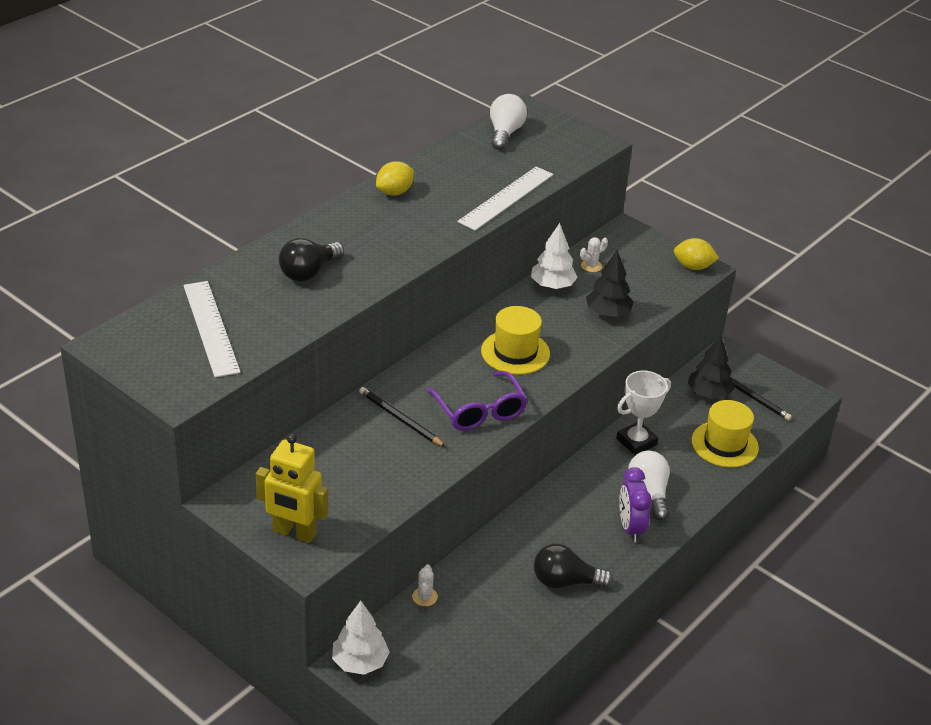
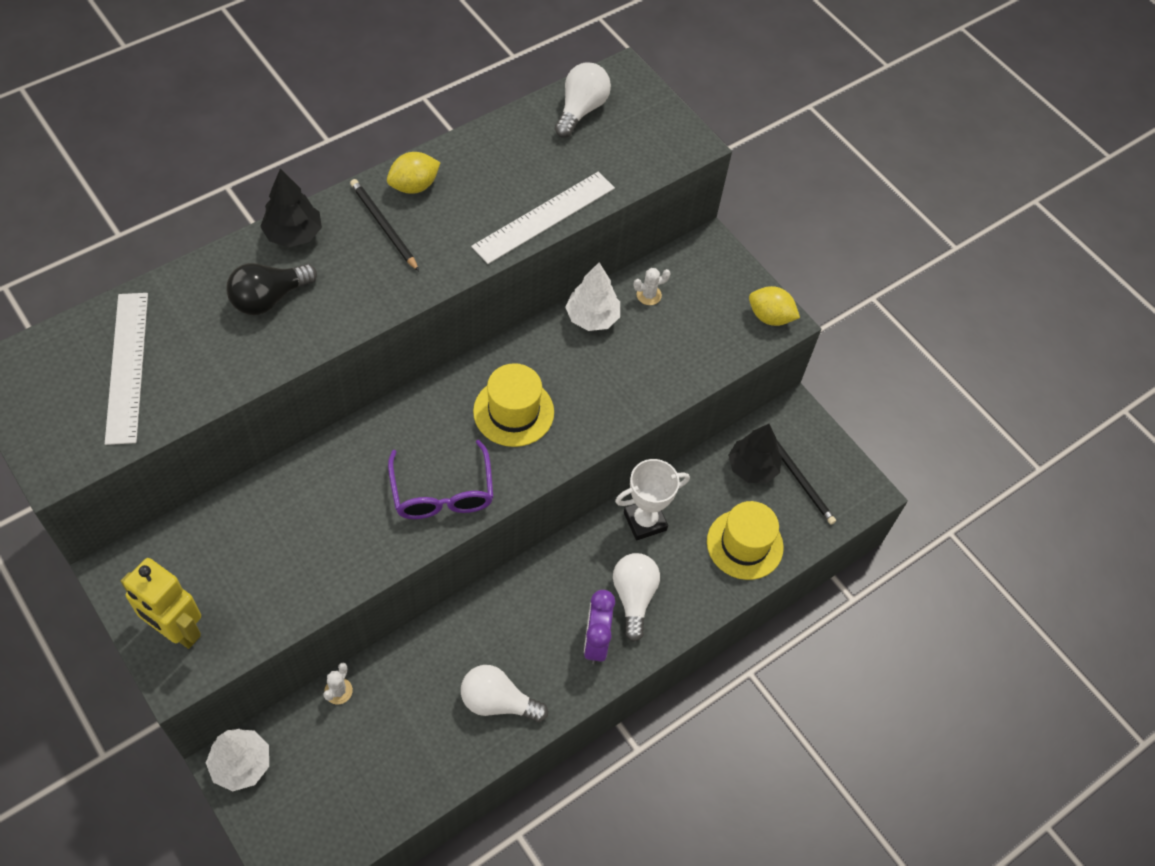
camera: 10 degrees right, 20 degrees up
(400, 419) = (348, 487): black pencil -> black pencil (383, 226)
(565, 582) = (497, 702): black light bulb -> white light bulb
(608, 313) = (642, 371): black tree -> black tree (293, 234)

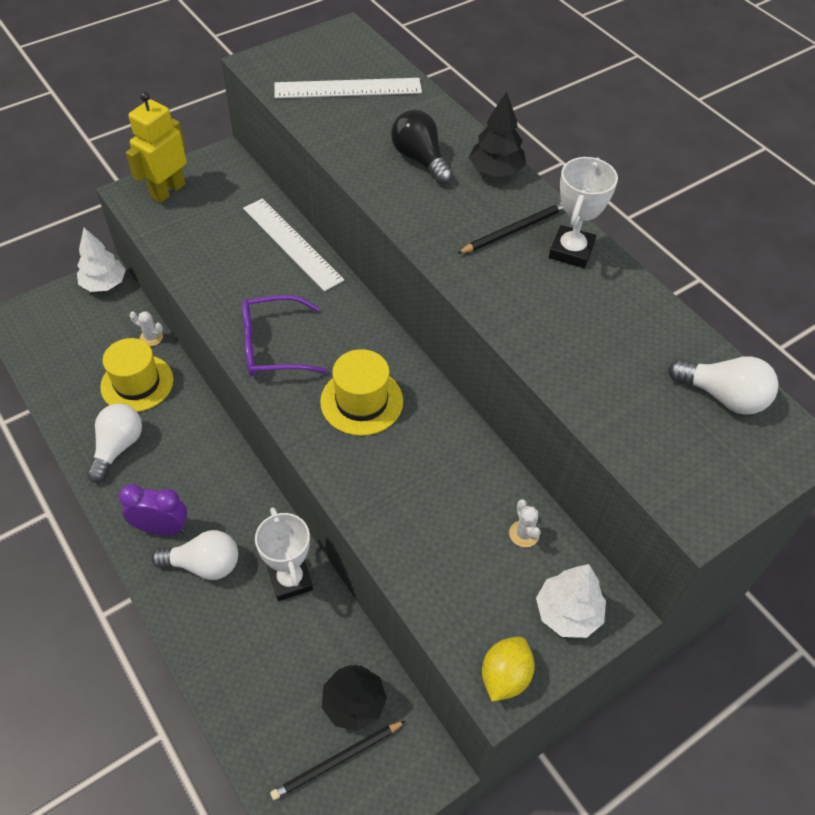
camera: 95 degrees right, 5 degrees down
(414, 186) = (571, 251): yellow lemon -> white trophy
(544, 217) = (546, 357): white ruler -> white ruler (292, 243)
(592, 317) = (485, 474): white tree -> white tree (567, 613)
(744, 544) = (254, 685): yellow hat -> yellow hat (137, 383)

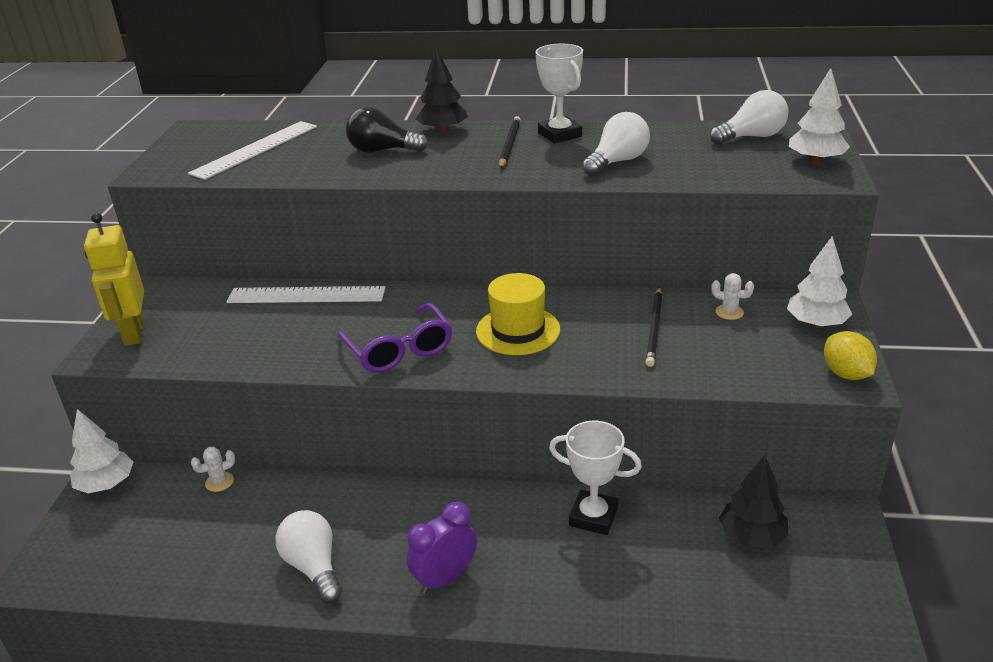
camera: 45 degrees left, 20 degrees down
(137, 383) = (258, 517): yellow hat -> none
(204, 564) = (518, 567): white light bulb -> white light bulb (617, 162)
(273, 346) = (399, 350): purple glasses -> purple glasses turned 60 degrees counterclockwise
(337, 761) = (799, 574): black pencil -> black pencil (654, 328)
(722, 477) = (815, 161): none -> white tree

